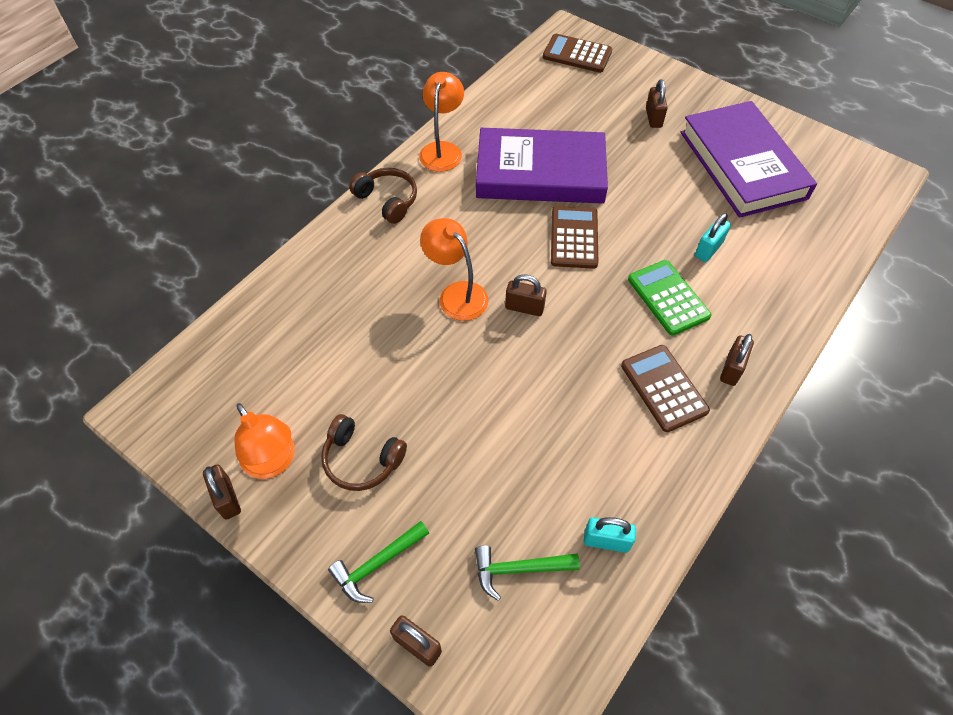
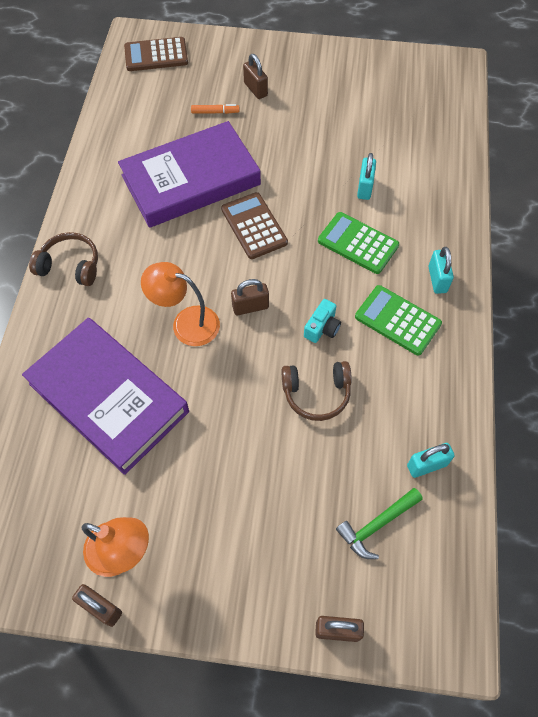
camera: 30 degrees left, 5 degrees up
(362, 459) = (197, 508): brown headphones -> brown headphones (316, 393)
(377, 564) = (266, 586): green hammer -> none
(442, 150) = (91, 196): orange lamp -> none
(582, 358) = (322, 327): none -> turquoise camera
(601, 123) = (215, 112): none -> orange marker
(664, 388) = (397, 320): brown calculator -> green calculator
(731, 369) = (437, 279): brown padlock -> turquoise padlock
(742, 165) = (349, 102): purple book -> purple book (108, 398)

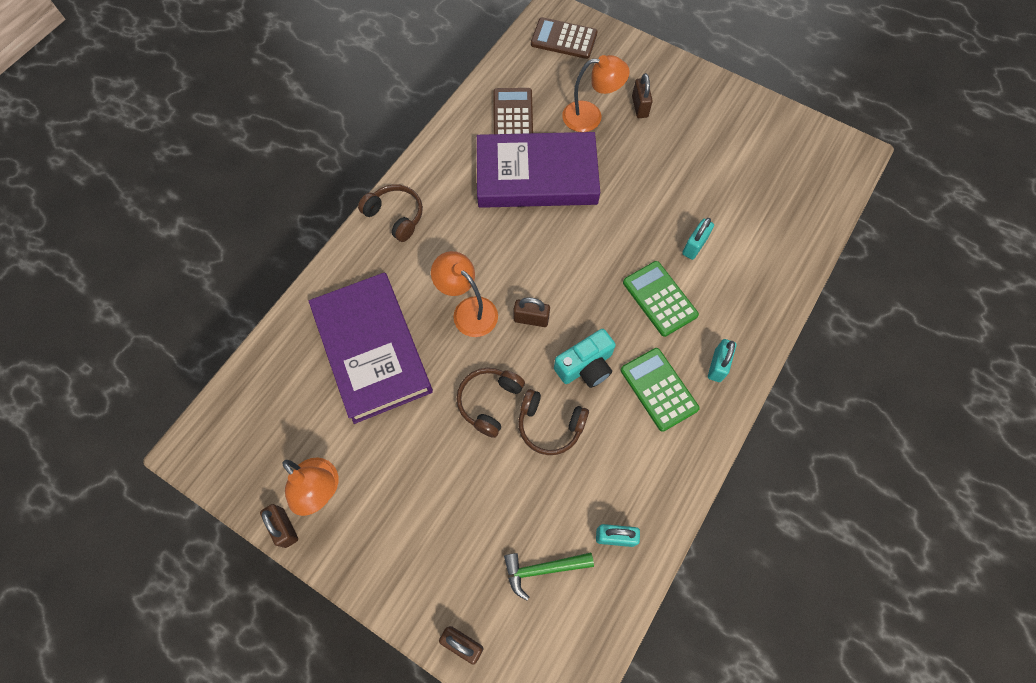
camera: 25 degrees right, 5 degrees up
(215, 112) = (590, 116): orange marker -> orange lamp
(249, 397) = (489, 402): none -> brown headphones
(254, 226) = (572, 243): brown calculator -> brown calculator (513, 116)
(322, 327) = (585, 366): turquoise camera -> turquoise camera, size x1.51

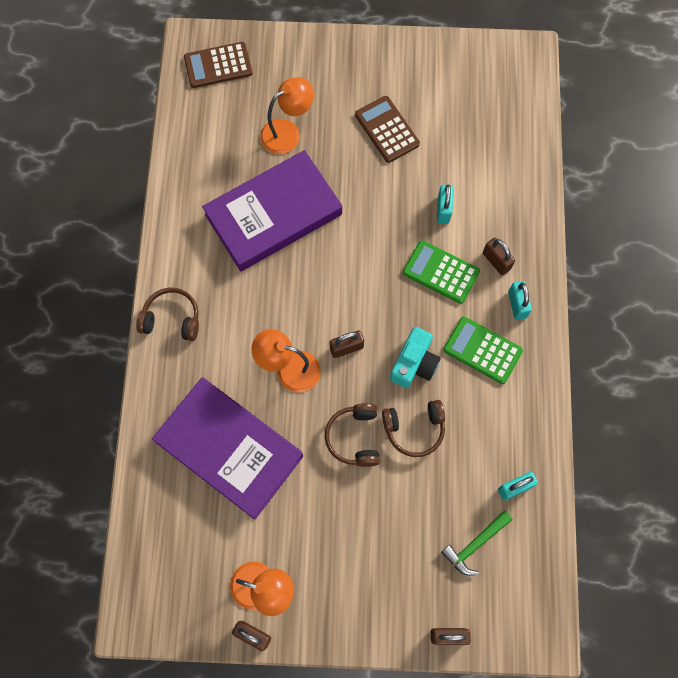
camera: 30 degrees left, 5 degrees up
(513, 116) = (218, 167): brown calculator -> brown calculator (387, 129)
(639, 107) = (325, 101): brown padlock -> brown padlock (496, 261)

